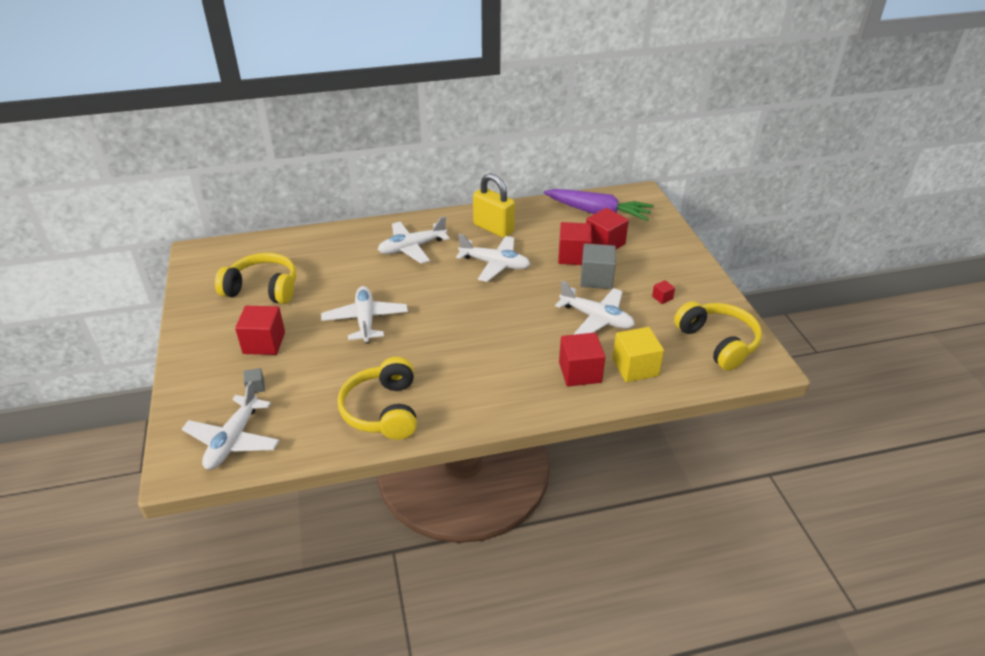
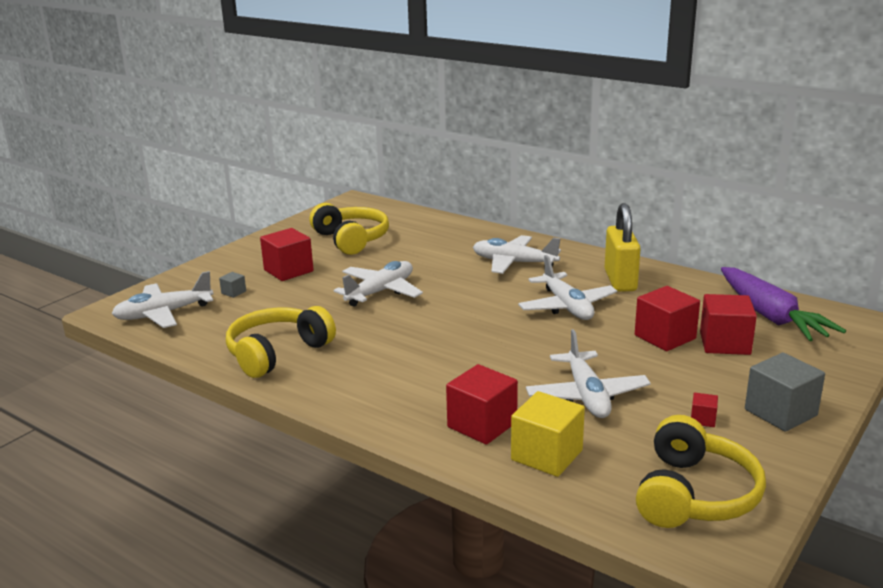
camera: 50 degrees right, 15 degrees down
(596, 279) = (653, 366): grey cube -> grey cube (780, 412)

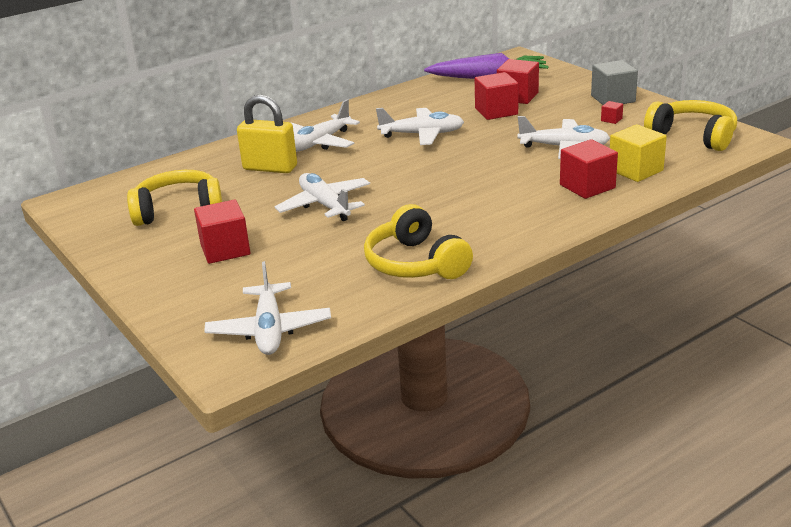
camera: 70 degrees left, 5 degrees up
(233, 292) = (251, 284): grey cube -> none
(620, 281) = (393, 110): yellow padlock -> yellow padlock (270, 168)

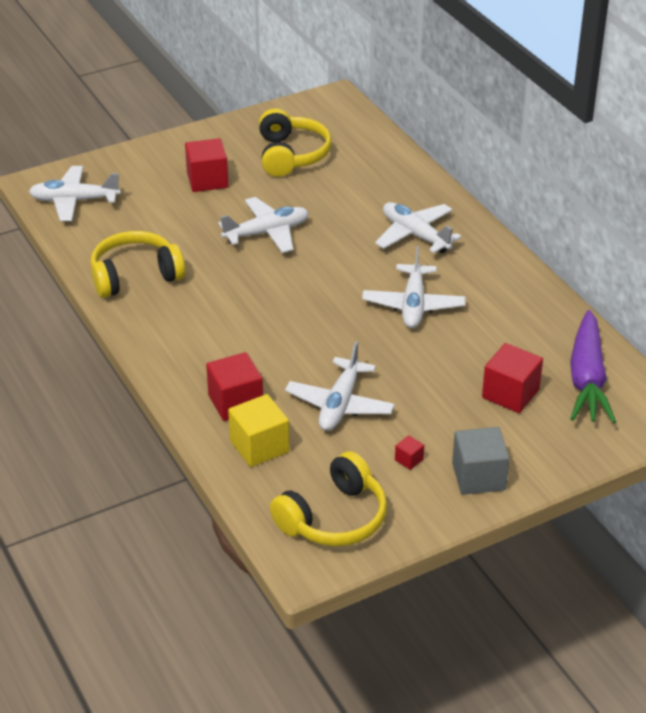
camera: 95 degrees right, 10 degrees up
(270, 168) = (362, 203): yellow padlock -> none
(496, 111) = (465, 369): red cube -> none

